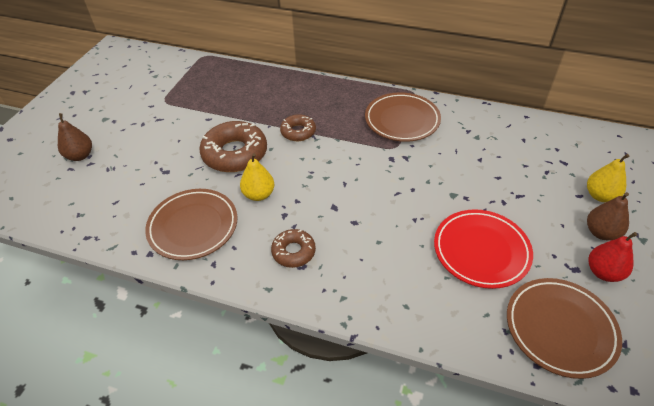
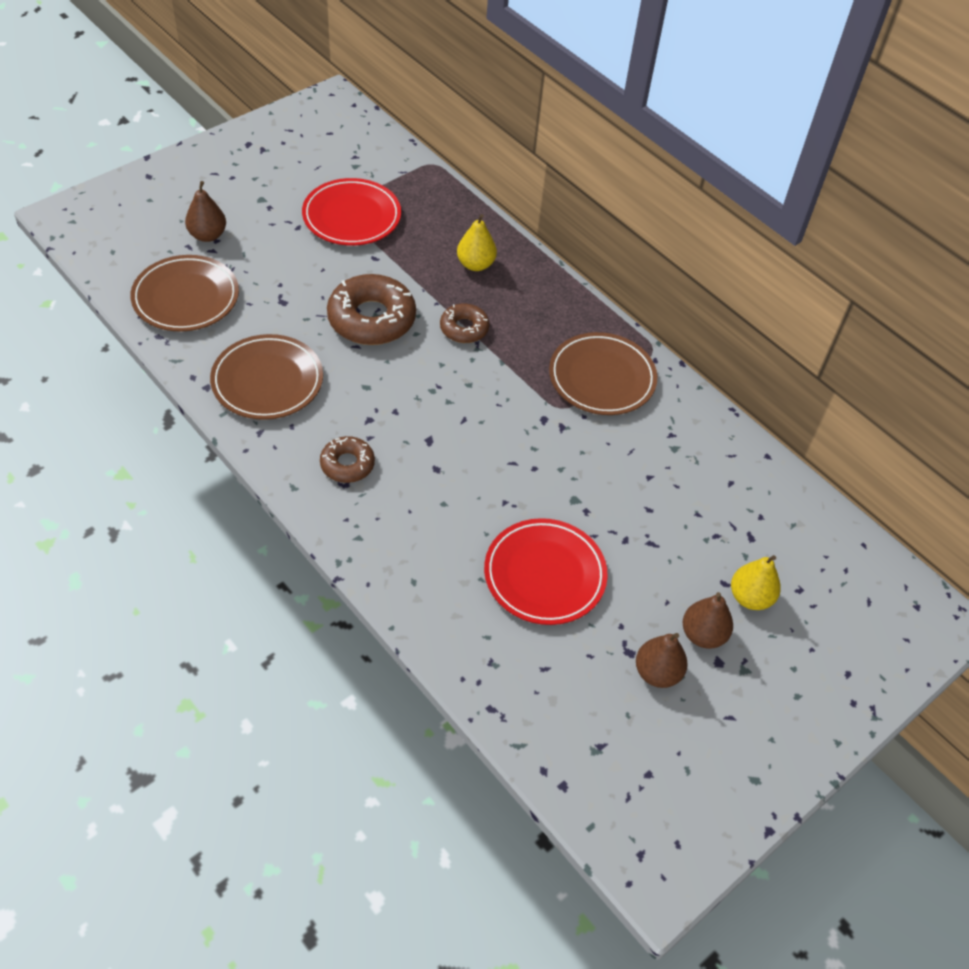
camera: 25 degrees right, 5 degrees up
(175, 103) = (352, 217): none -> red plate
(259, 194) = (360, 382): yellow pear -> yellow pear (475, 264)
(560, 329) = (548, 693): brown plate -> brown plate (186, 298)
(603, 272) = (657, 673): red pear -> brown pear

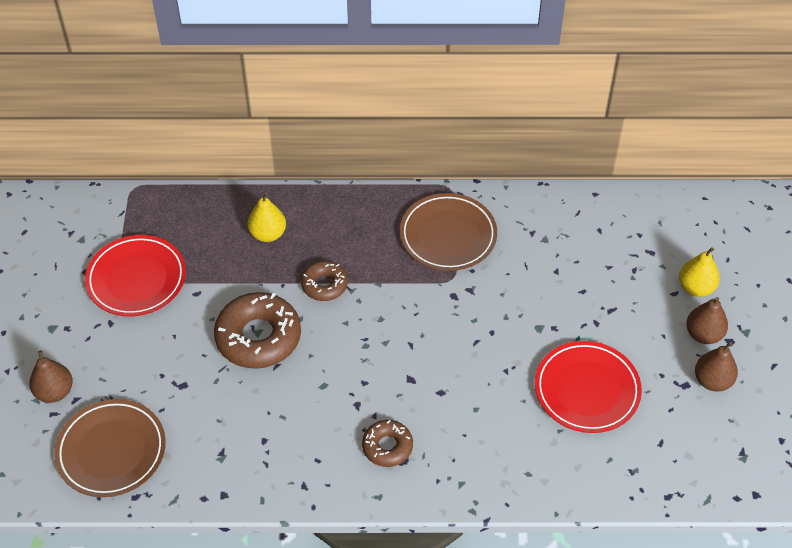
camera: 45 degrees left, 0 degrees up
(267, 381) = (257, 448): brown plate -> none

